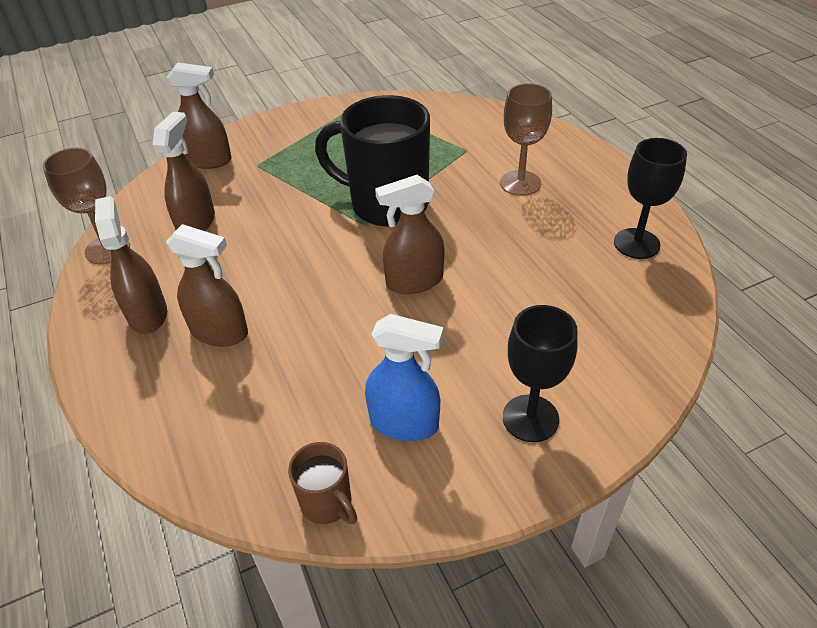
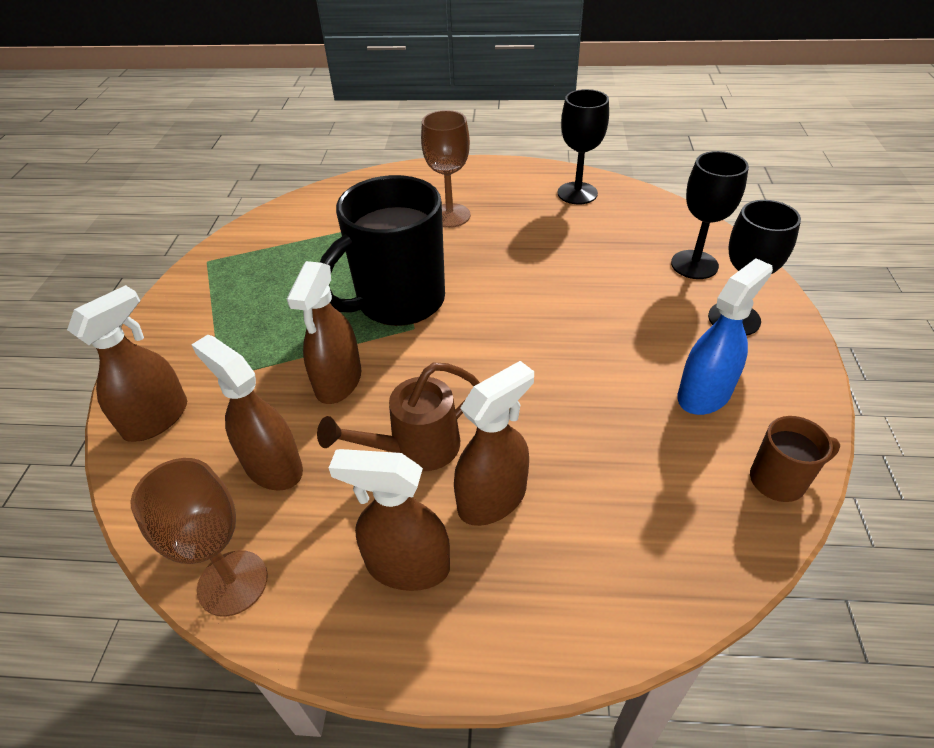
camera: 60 degrees left, 0 degrees up
(245, 276) = (415, 448): none -> brown watering can
(414, 281) = (527, 324): brown spray bottle -> brown spray bottle (338, 381)
(595, 364) = (694, 265): none -> black goblet

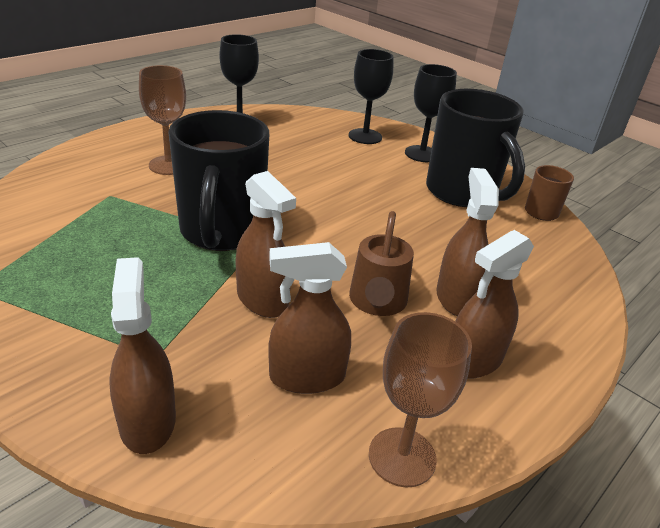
camera: 55 degrees left, 10 degrees down
(704, 394) = (462, 193): blue spray bottle -> black mug

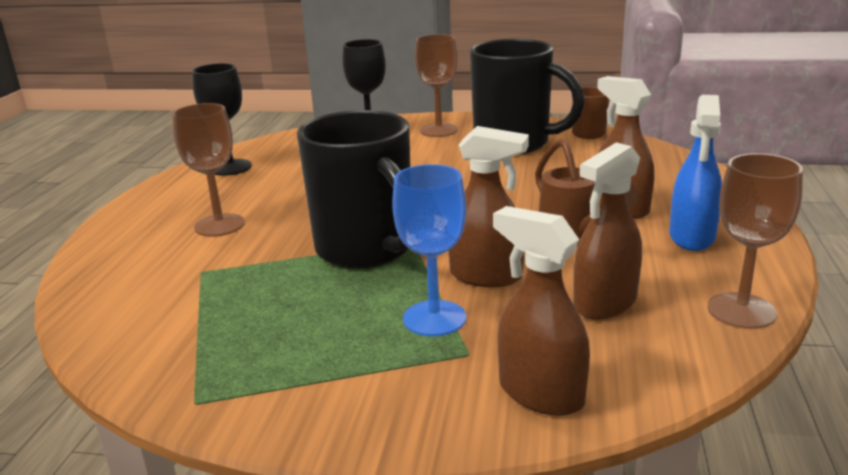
camera: 30 degrees left, 10 degrees down
(178, 313) = (434, 318): none -> blue goblet
(422, 154) = (439, 130): black goblet -> brown goblet
(473, 360) = (692, 237): brown spray bottle -> blue spray bottle

